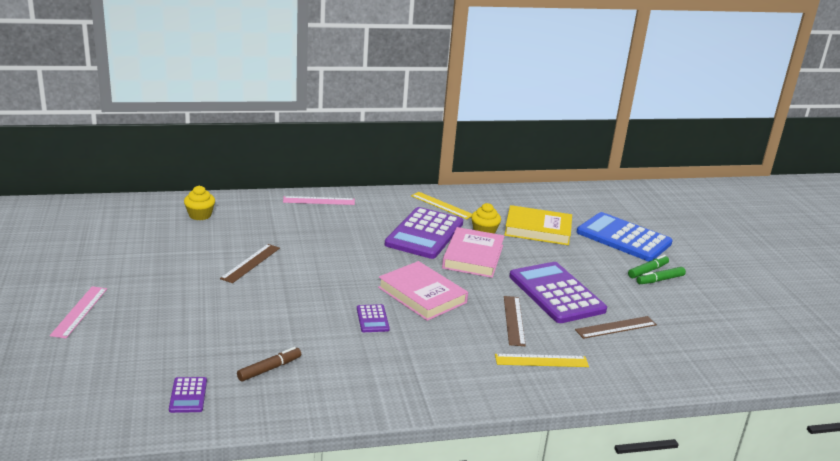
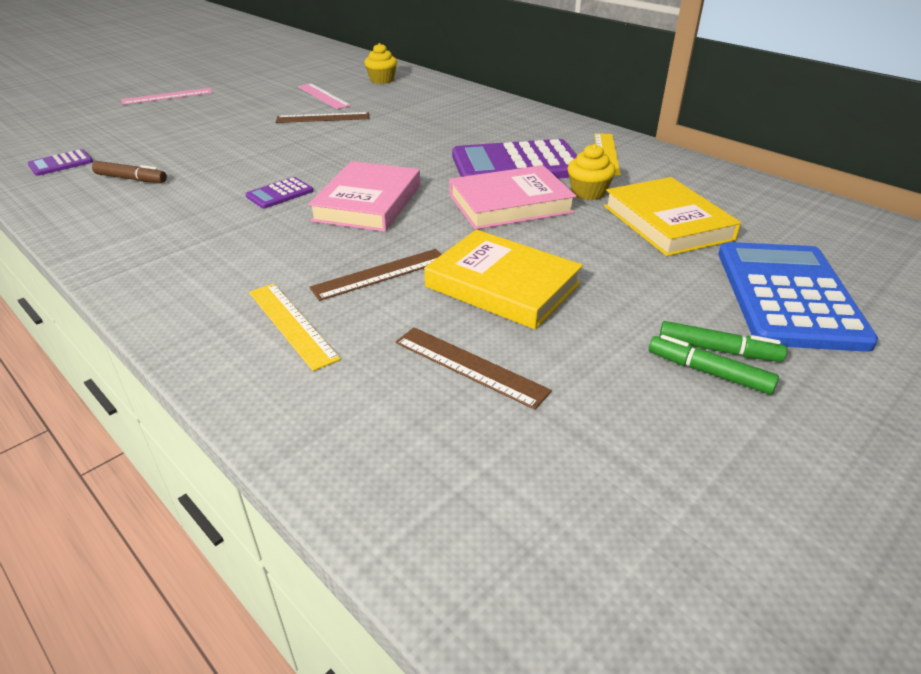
camera: 60 degrees right, 10 degrees up
(319, 200) = (495, 105): pink ruler -> pink ruler (323, 96)
(556, 293) = (502, 285): purple calculator -> yellow book

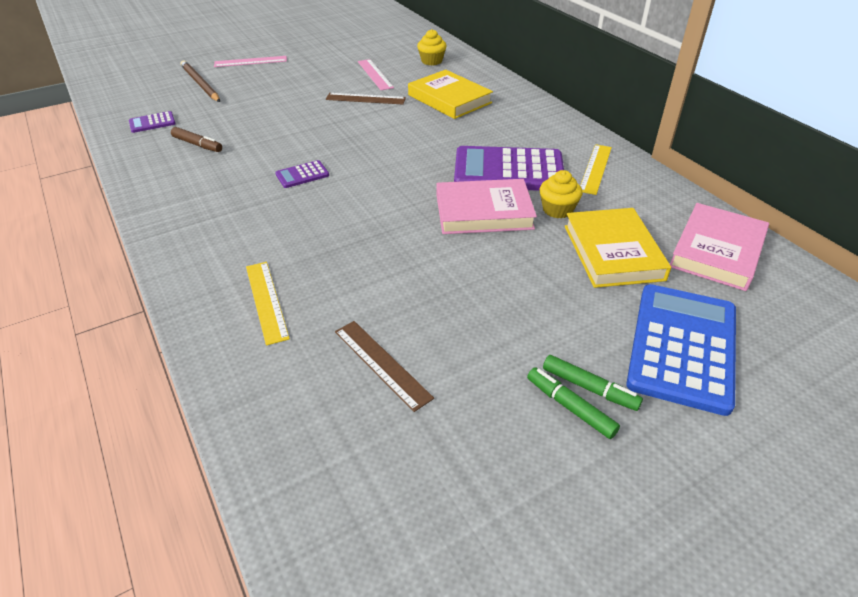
camera: 15 degrees right, 5 degrees up
(111, 121) = (200, 84): none -> brown pencil
(368, 202) = (367, 194): pink book -> pink book (717, 251)
(380, 274) = (349, 266): brown ruler -> none
(502, 285) = (440, 293): yellow book -> yellow book (449, 99)

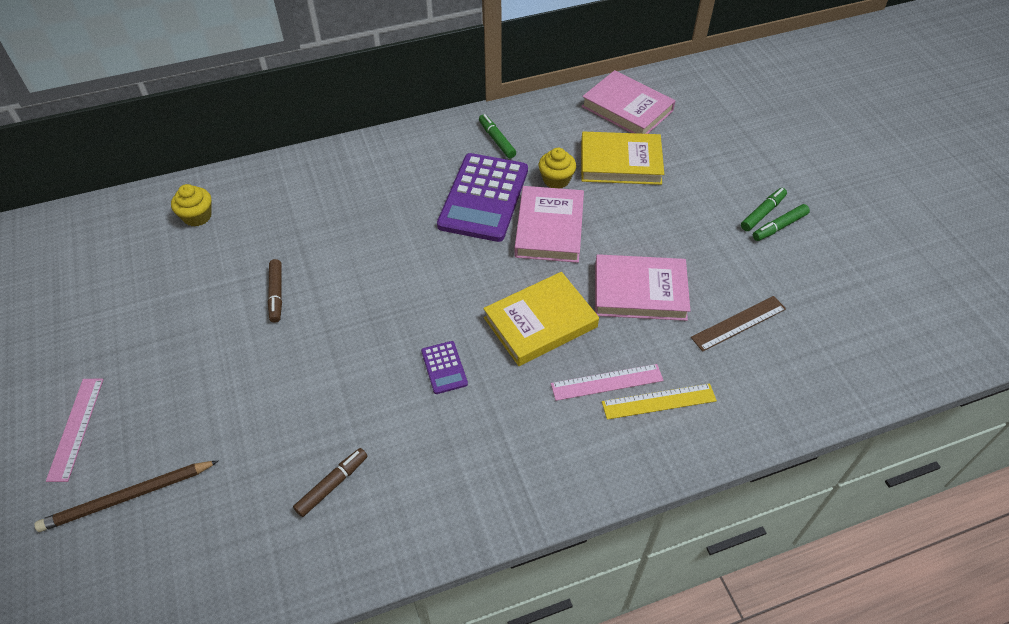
camera: 80 degrees left, 10 degrees up
(152, 123) = (240, 554): purple calculator -> none
(365, 99) = (276, 294): brown ruler -> brown marker
(375, 74) = (207, 278): pink ruler -> pink ruler (607, 382)
(413, 279) = (640, 292): none -> pink book
(449, 99) = (313, 216): yellow book -> yellow book (540, 322)
(595, 168) = (497, 140): yellow ruler -> green marker
(682, 347) = (726, 158): blue calculator -> none

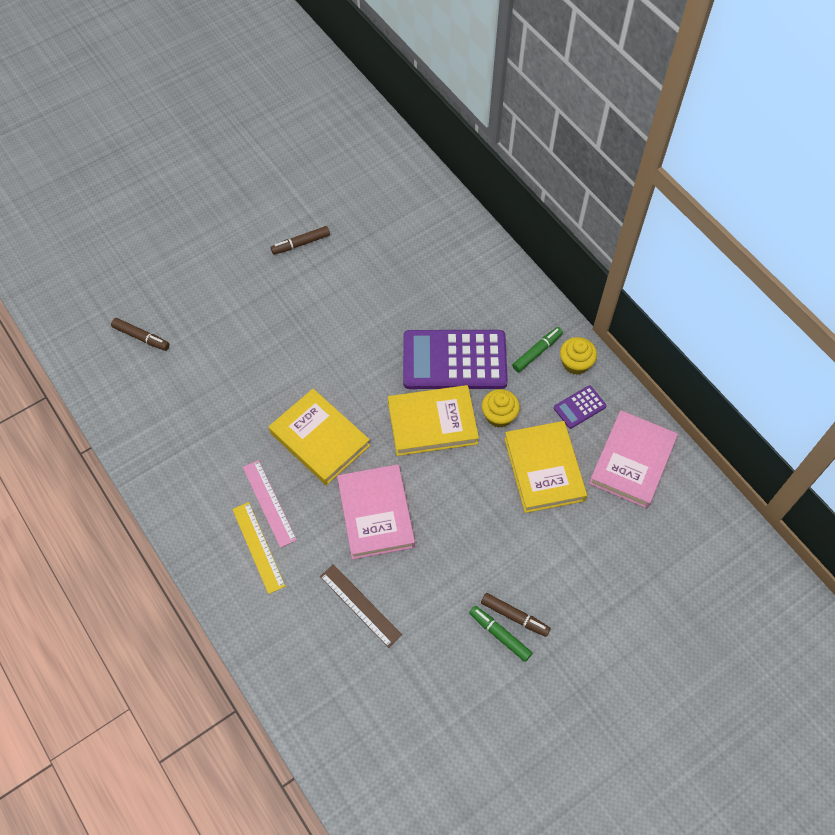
camera: 75 degrees right, 10 degrees up
(76, 428) = (158, 174): pink ruler -> none
(128, 497) = (113, 224): brown pencil -> none
(197, 216) = (366, 162): yellow cupcake -> yellow cupcake (575, 363)
(444, 367) = (257, 379): purple calculator -> purple calculator (579, 407)
(549, 228) = (432, 423): pink book -> yellow book
(762, 213) = (514, 616): green marker -> brown marker

